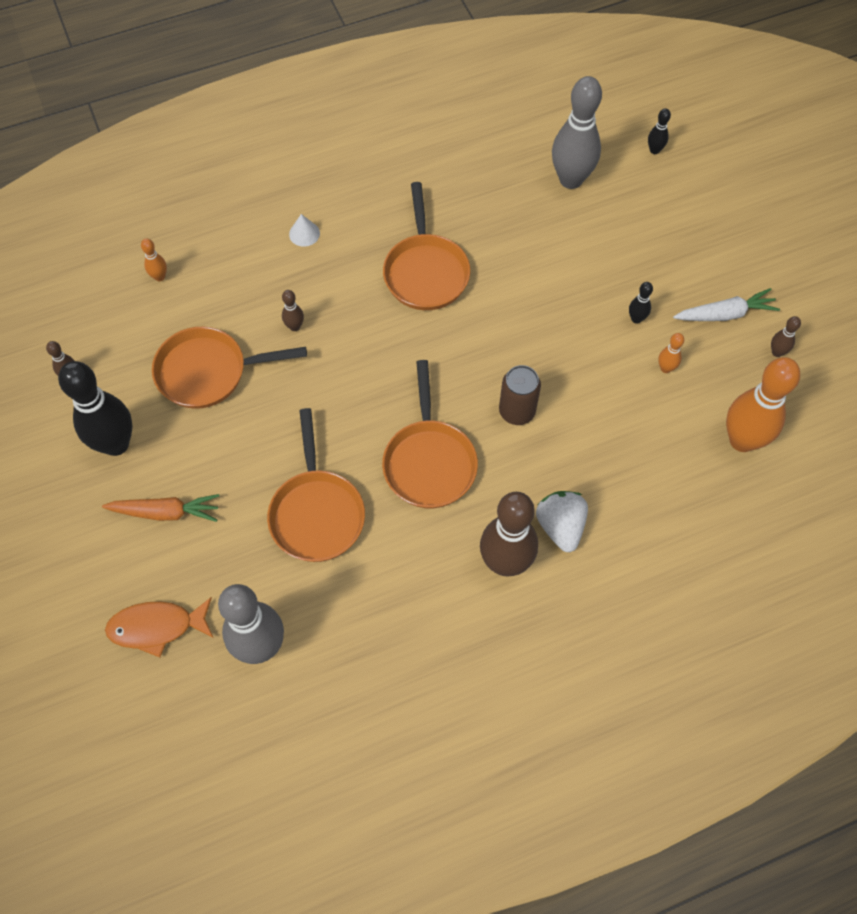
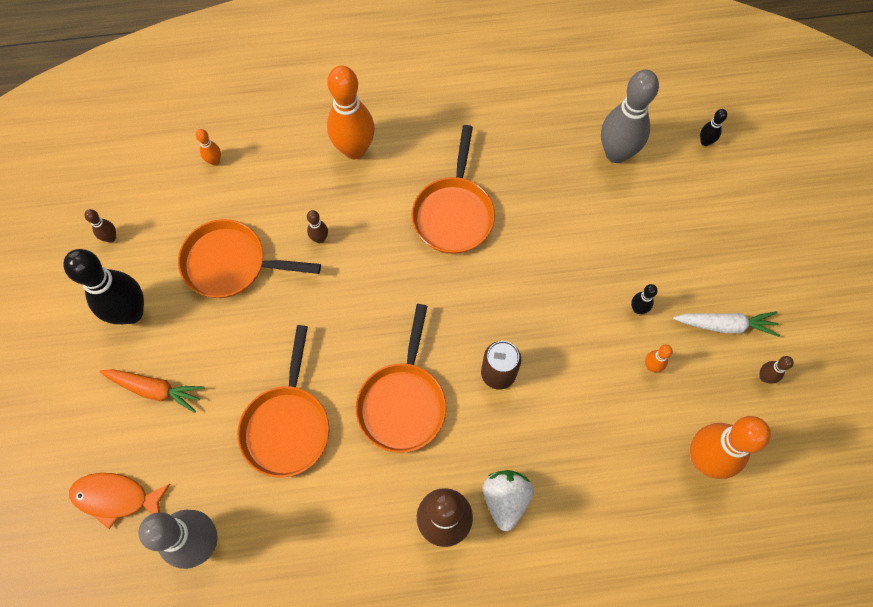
camera: 15 degrees right, 5 degrees up
(304, 233) = (354, 149): white cone -> orange bowling pin

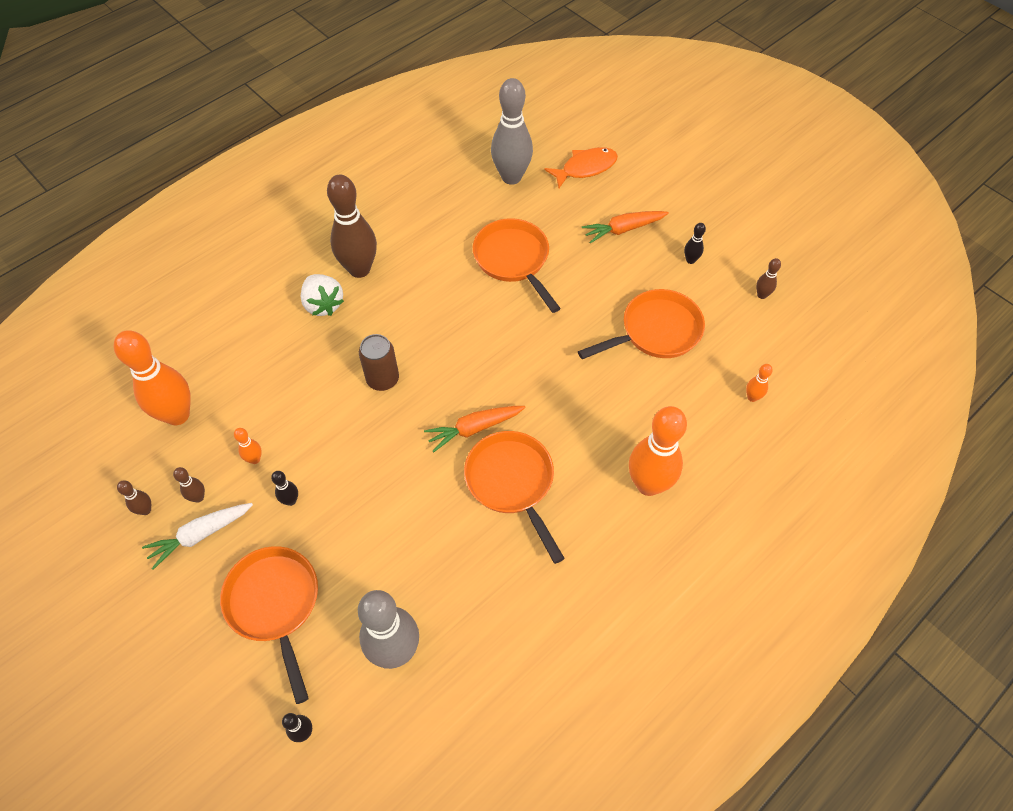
camera: 145 degrees right, 10 degrees down
(131, 312) = (690, 260): black bowling pin -> black bowling pin, size x0.43
(320, 238) = (606, 391): brown bowling pin -> brown bowling pin (198, 497)
(403, 402) = (442, 319): orange pan -> orange pan (275, 604)
(451, 276) = (474, 429): none -> orange carrot

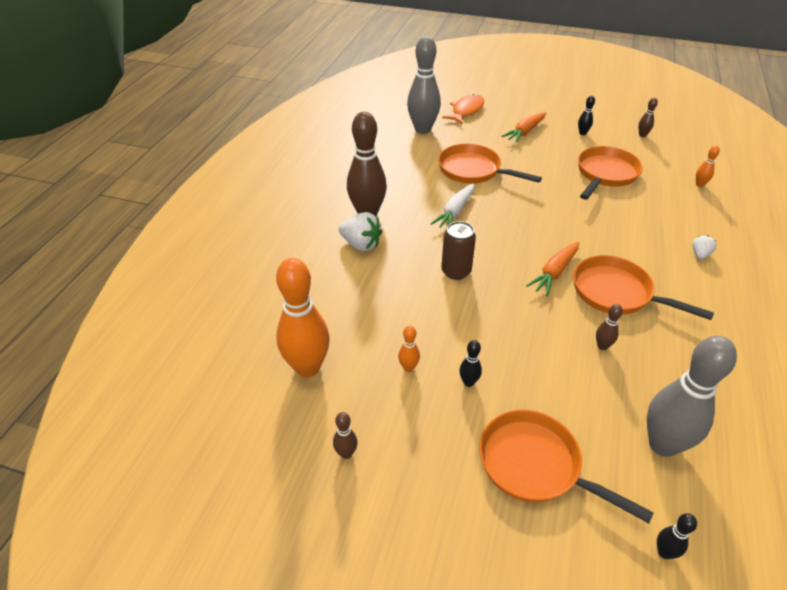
camera: 30 degrees left, 15 degrees down
(198, 497) = (386, 419): brown bowling pin -> brown bowling pin (602, 346)
(200, 535) = (416, 447): white carrot -> white carrot (455, 212)
(648, 484) = (700, 254): orange bowling pin -> white strawberry

